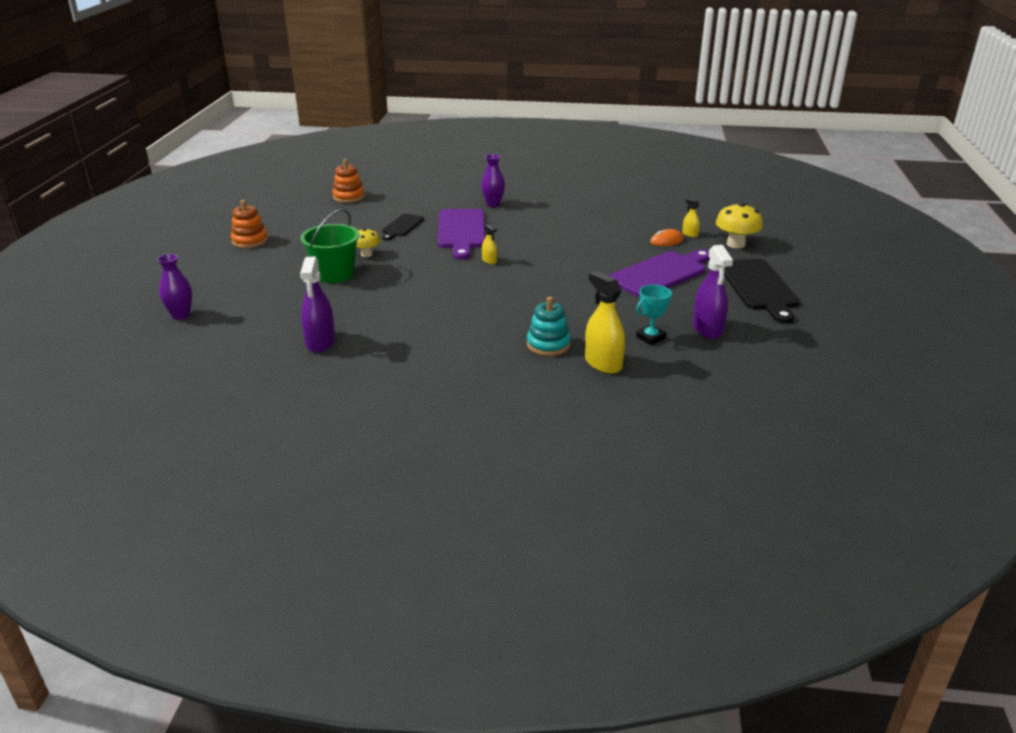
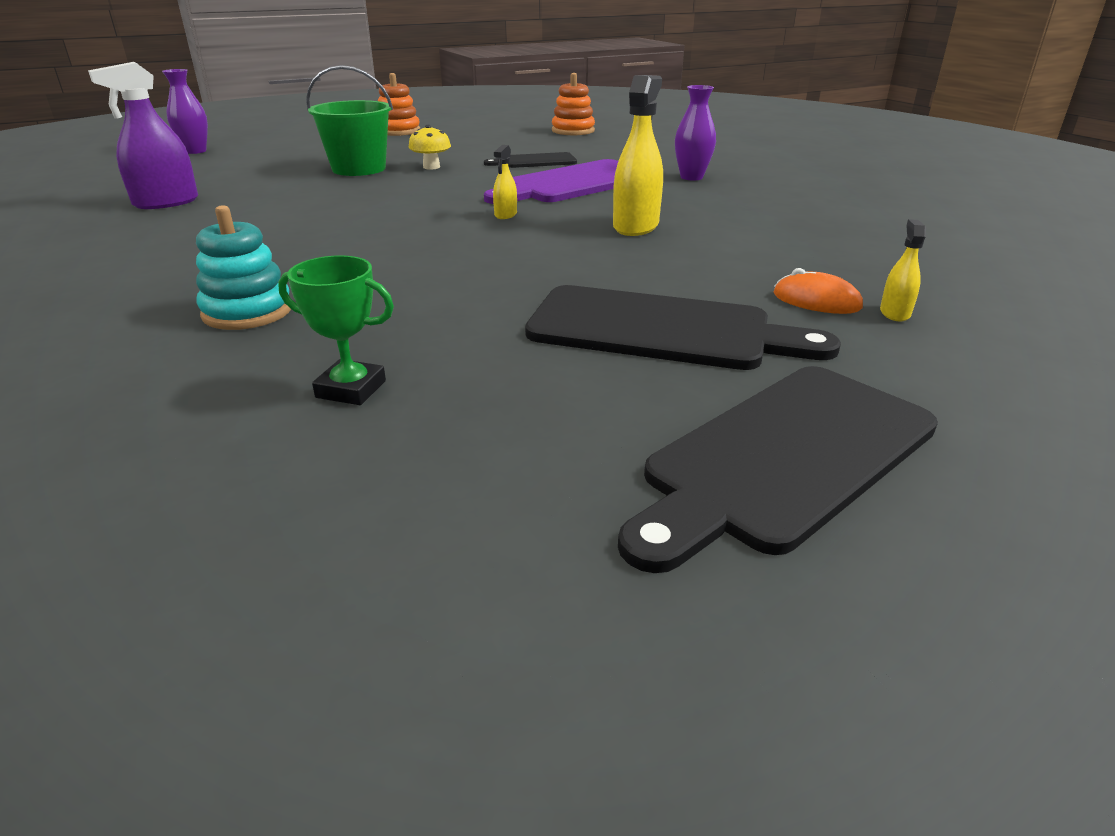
camera: 55 degrees right, 0 degrees up
(603, 363) = (199, 371): yellow spray bottle -> yellow spray bottle (635, 226)
(650, 337) = (351, 389): turquoise trophy -> green trophy
(661, 273) = (661, 330): purple cutting board -> black cutting board
(707, 329) = (458, 444): purple spray bottle -> none
(735, 244) = (958, 369): yellow mushroom -> none

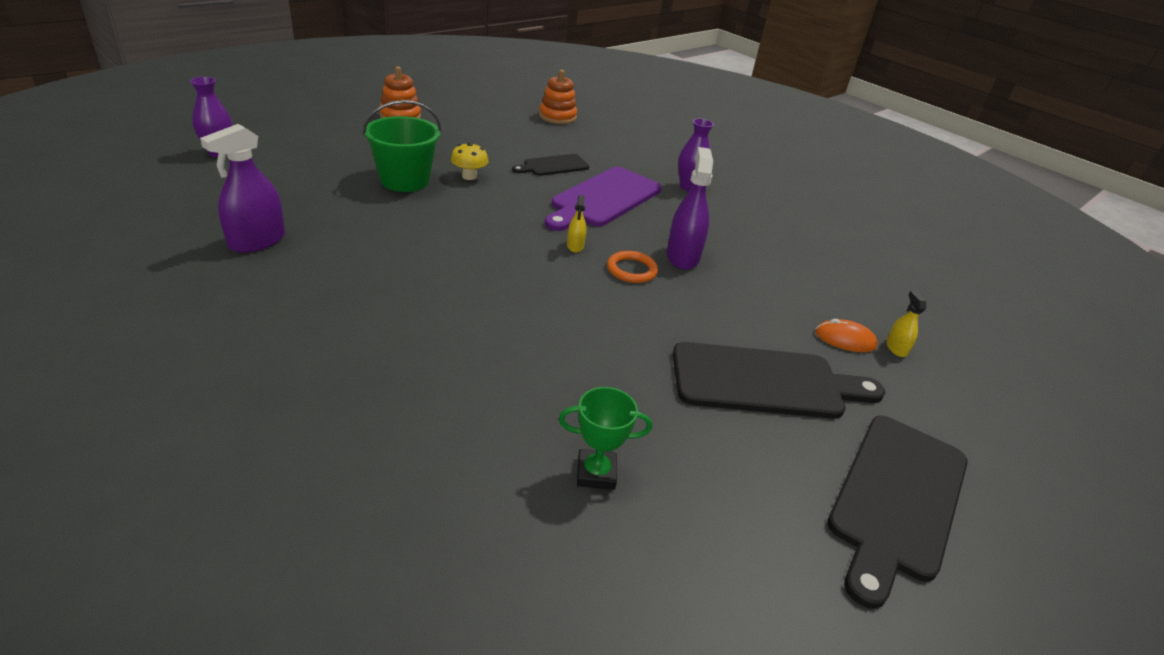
camera: 20 degrees left, 5 degrees up
(247, 312) = (452, 392): turquoise stacking toy -> none
(559, 233) = (631, 270): none -> orange ring
(635, 226) = (682, 257): yellow spray bottle -> purple spray bottle

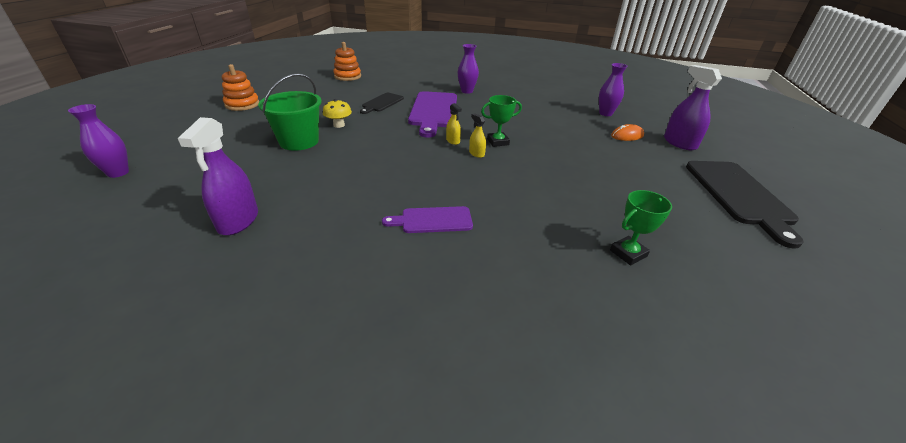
camera: 30 degrees left, 0 degrees up
(427, 325) = (433, 220): none -> purple cutting board
(631, 270) = (498, 142): orange ring -> green trophy
(682, 257) = (511, 126): purple spray bottle -> purple spray bottle (679, 143)
(765, 382) = (627, 169): black cutting board -> none
(862, 295) = (605, 113): none -> purple vase
(896, 348) = (648, 131): yellow spray bottle -> yellow spray bottle (476, 153)

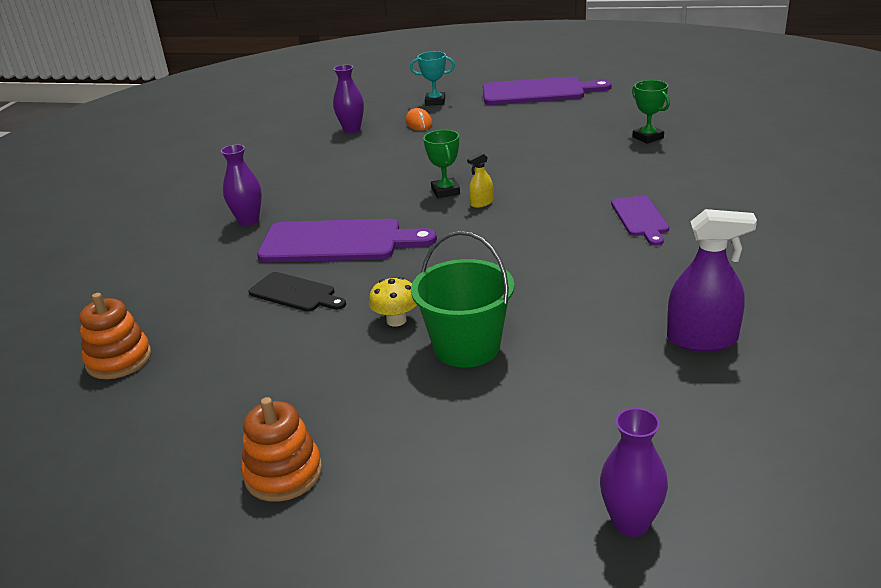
camera: 85 degrees left, 5 degrees down
(453, 141) = (446, 220): yellow spray bottle -> none
(679, 143) = (435, 102): purple spray bottle -> turquoise trophy
(739, 195) = (538, 92): black cutting board -> purple cutting board

